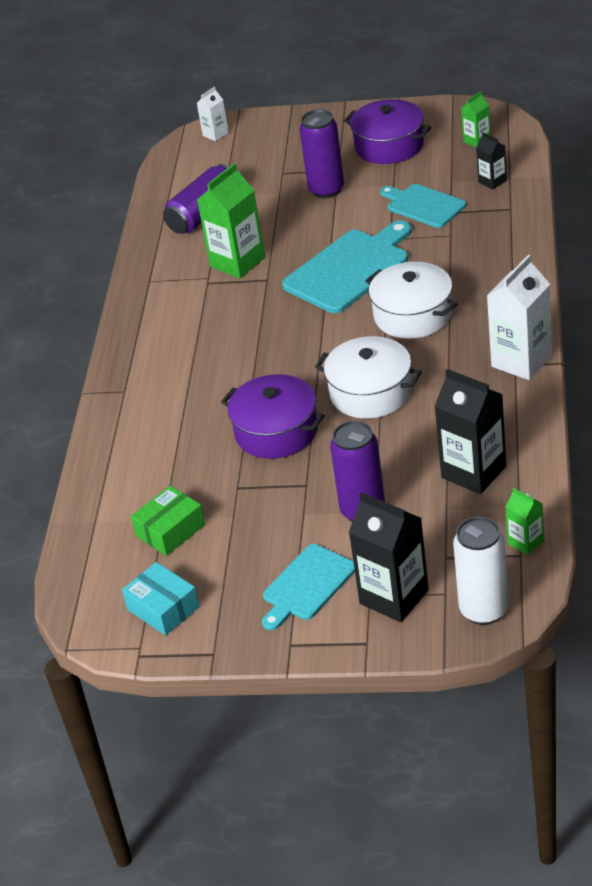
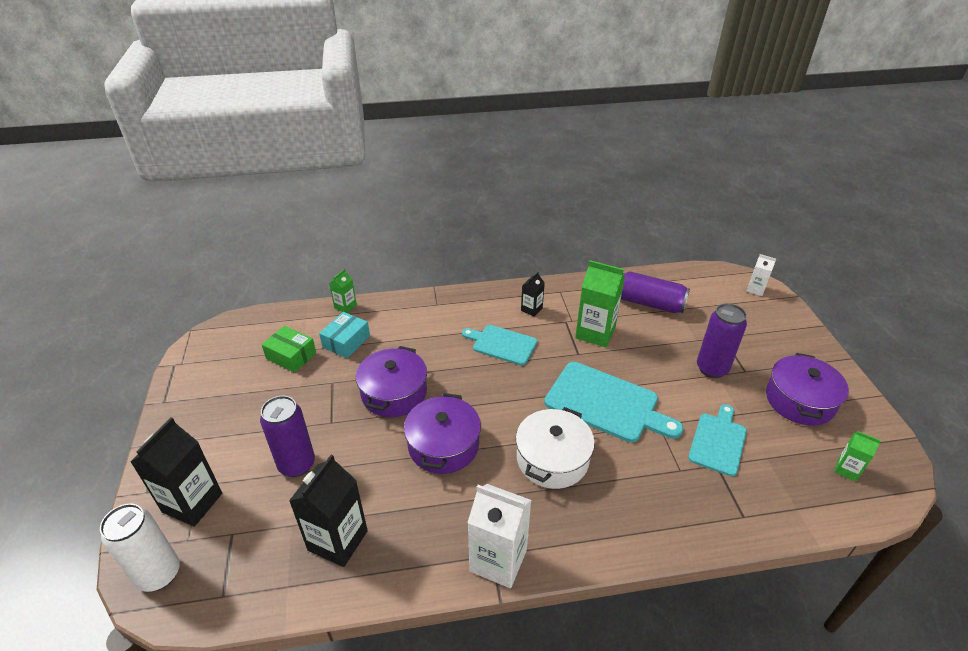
camera: 70 degrees right, 0 degrees up
(163, 608) = (215, 367): turquoise box -> turquoise box (346, 341)
(307, 585) = (219, 443): turquoise cutting board -> turquoise cutting board (502, 344)
(370, 392) = (443, 445): white pot -> purple pot
(492, 181) = (783, 493): black carton -> black carton (531, 309)
(525, 542) = (238, 599): green carton -> green carton (345, 306)

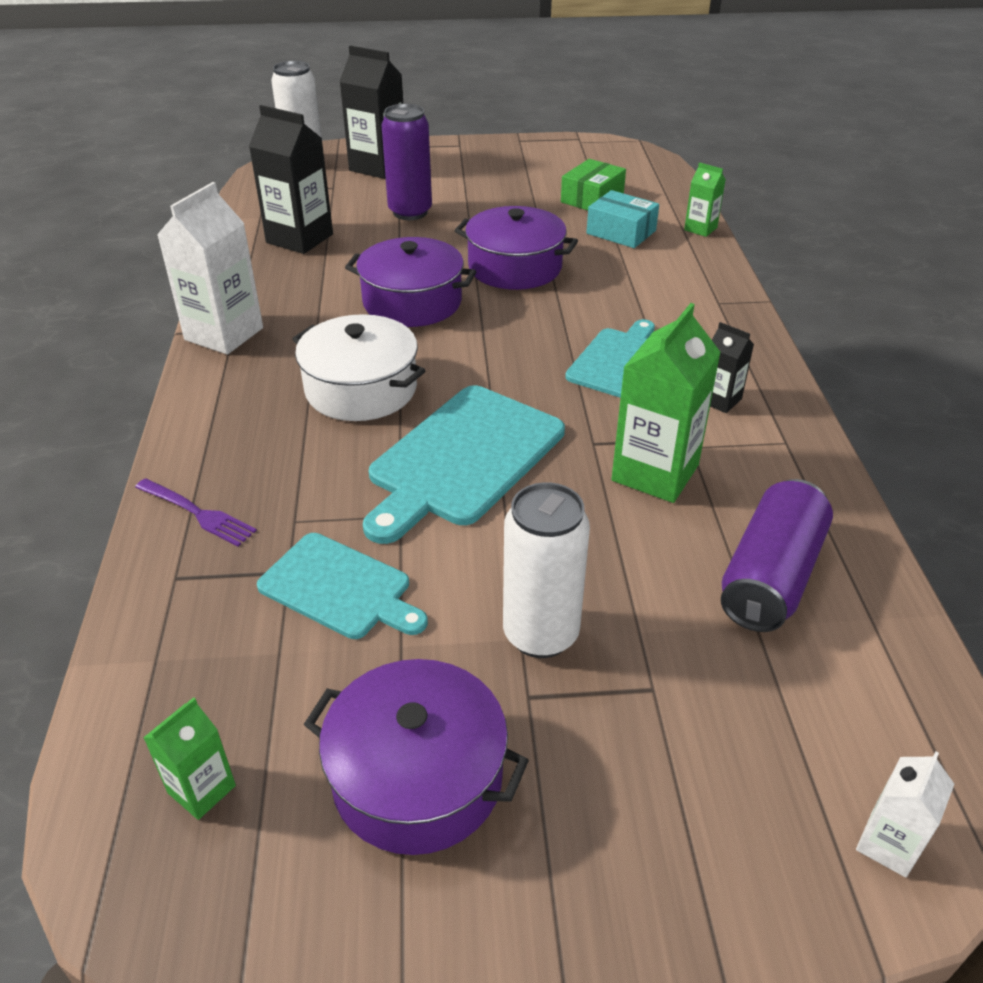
camera: 95 degrees right, 0 degrees up
(692, 520) = (197, 513): none -> purple fork
(712, 369) = (540, 634): purple can -> white can

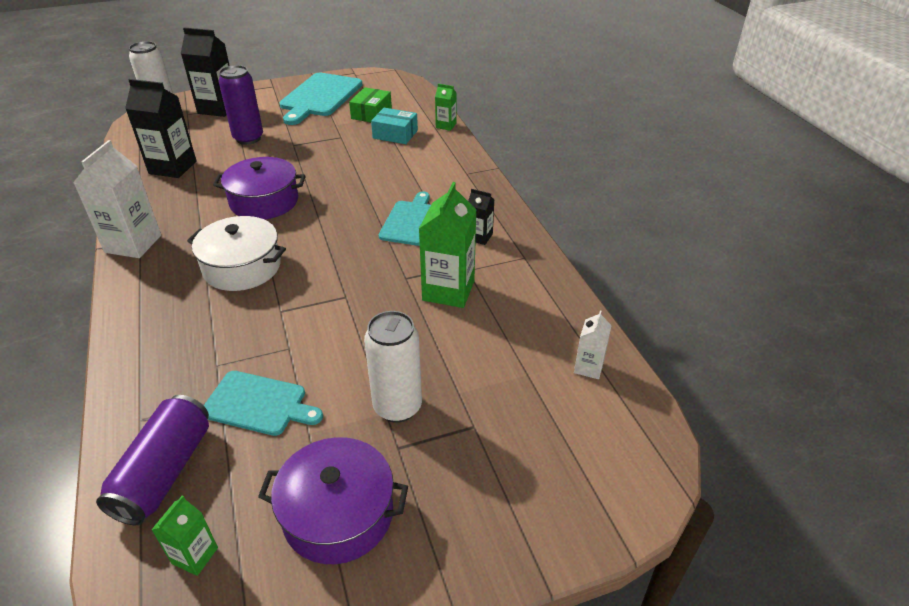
camera: 15 degrees left, 0 degrees up
(197, 513) = (145, 373): purple fork -> none
(462, 459) = (322, 303): turquoise cutting board -> turquoise cutting board (320, 97)
(515, 267) = (329, 168): purple pot -> none
(770, 576) = (530, 342): purple can -> purple can (164, 472)
(888, 844) = (625, 487): white carton -> white carton (588, 367)

